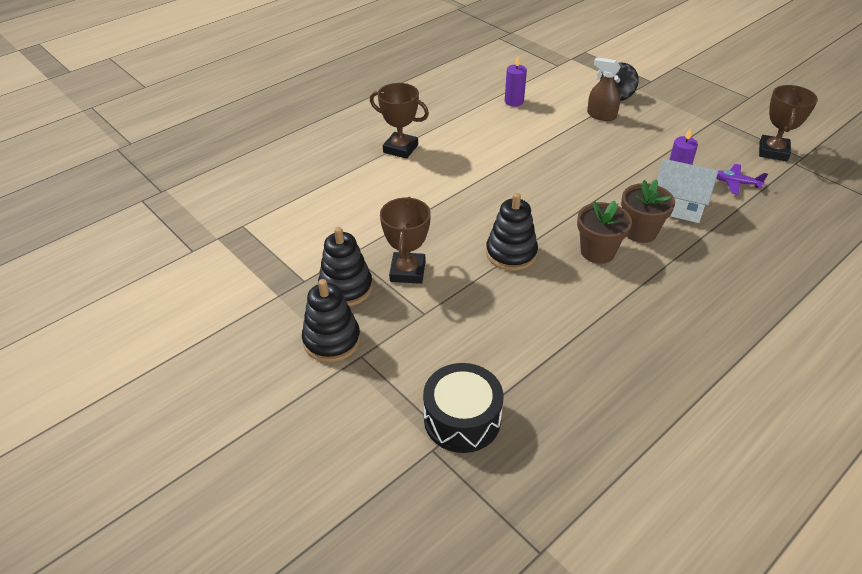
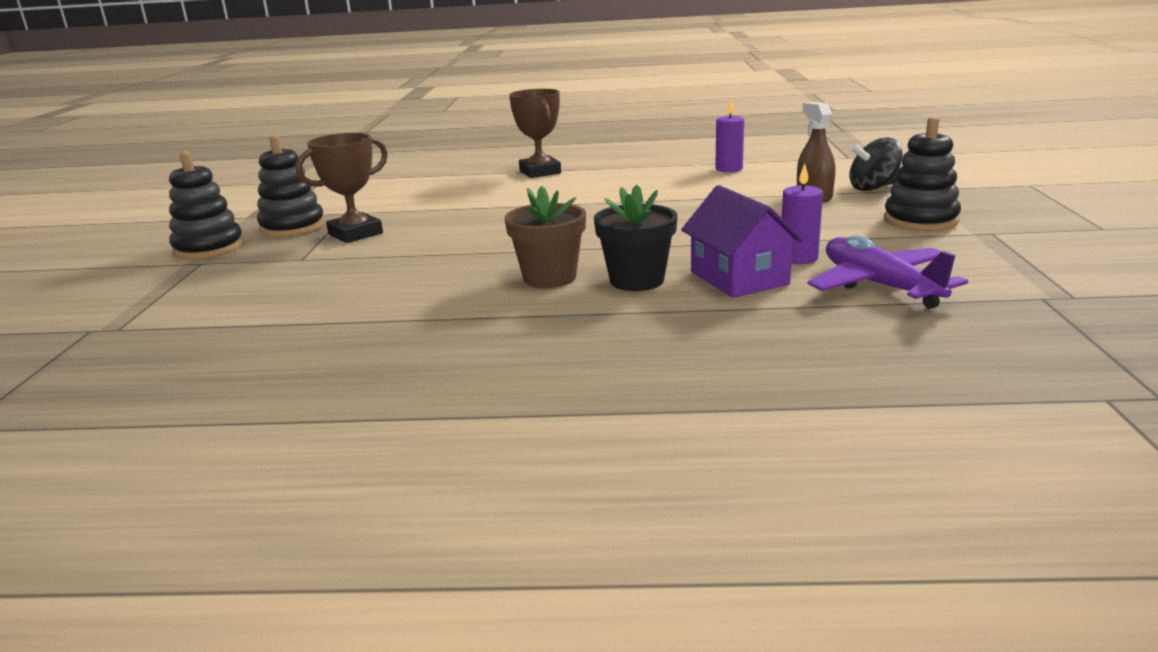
camera: 45 degrees right, 20 degrees down
(462, 419) = (152, 324): black drum -> none
(511, 253) = (464, 251): black stacking toy -> black stacking toy (920, 220)
(640, 231) = (637, 280): brown flower pot -> black flower pot
(678, 206) = (739, 278): white house -> purple house
(735, 183) = (879, 286): purple plane -> purple plane, size x1.75
(773, 152) = (1023, 278): brown trophy -> none

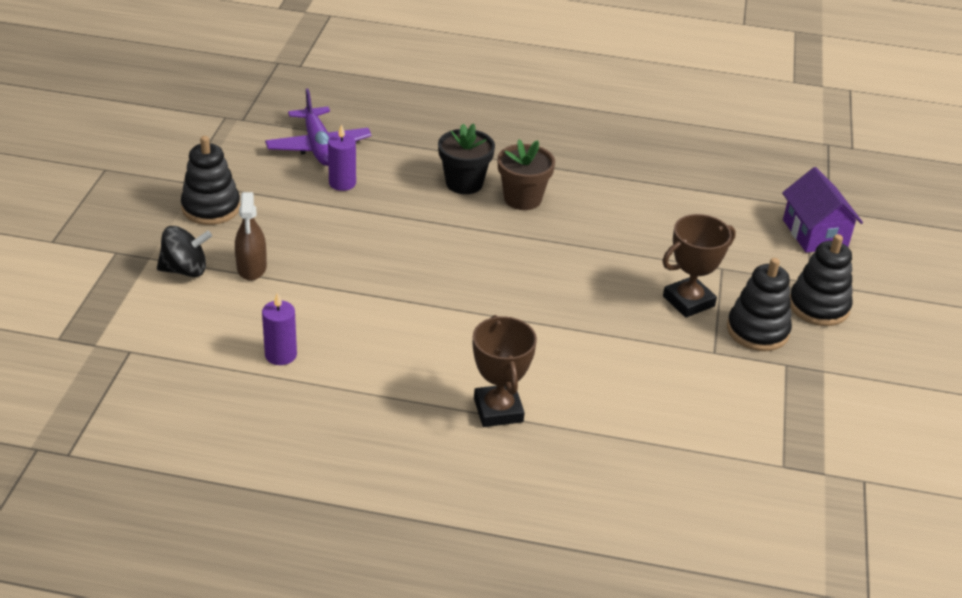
camera: 175 degrees left, 15 degrees up
(739, 278) = (397, 171): purple house -> purple house (814, 233)

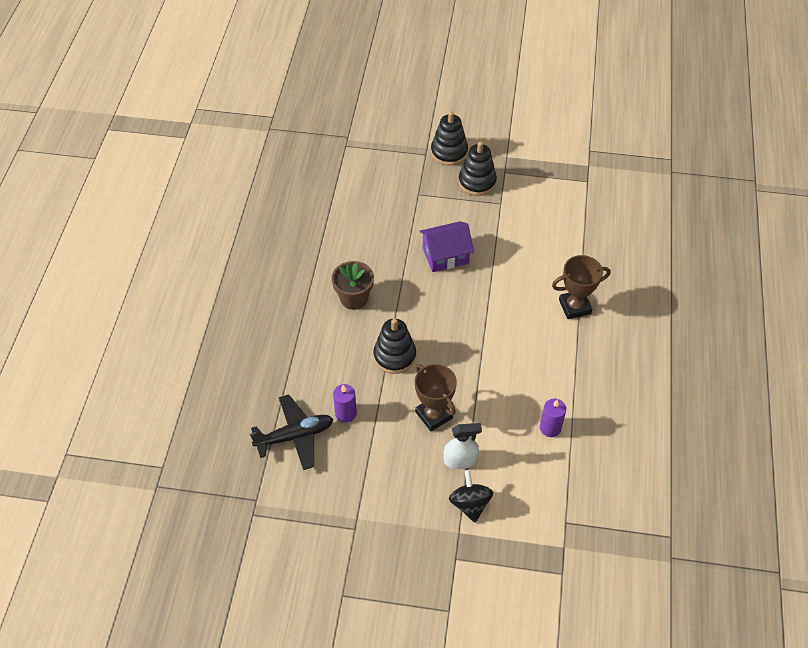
camera: 90 degrees left, 15 degrees up
(211, 208) = (389, 501): black stacking toy -> black stacking toy (394, 356)
(252, 267) = (460, 460): brown spray bottle -> white spray bottle
(318, 146) = (295, 436): purple plane -> black plane
(464, 183) = (337, 334): black flower pot -> none
(688, 301) = (455, 212): brown trophy -> brown trophy (434, 415)
(814, 233) = (375, 146): purple house -> purple house (445, 255)

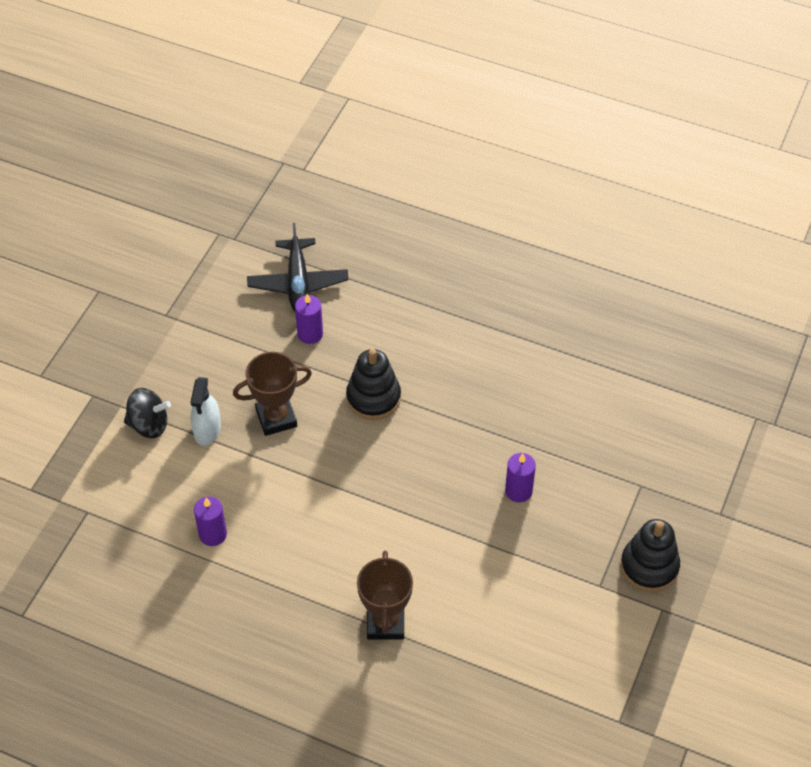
camera: 105 degrees right, 0 degrees up
(354, 298) = (475, 374): brown flower pot -> none
(445, 255) = (518, 491): purple house -> purple candle
(449, 152) = (718, 545): black stacking toy -> none

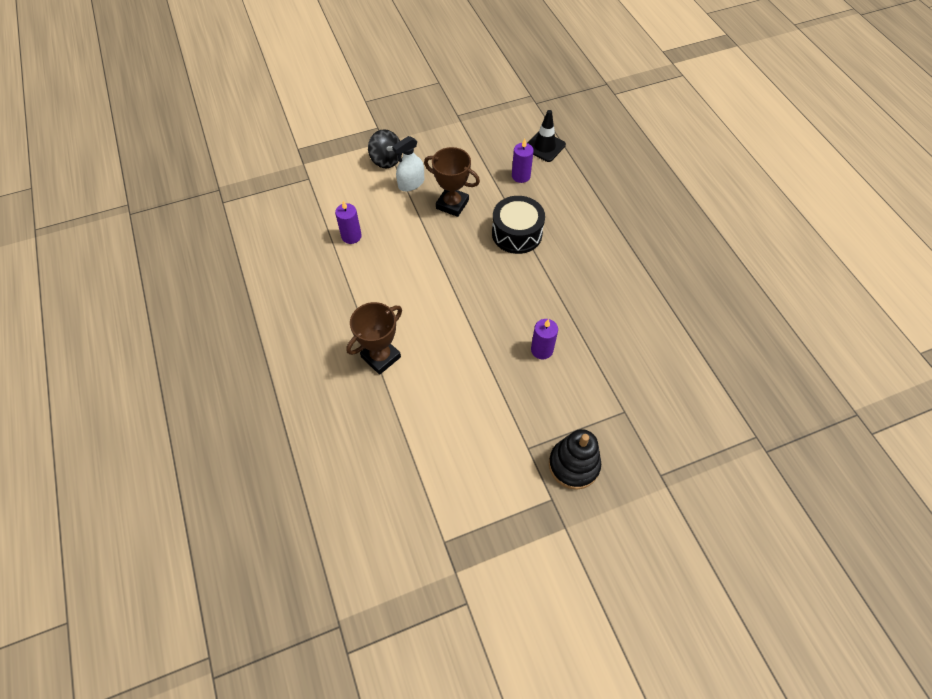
camera: 45 degrees right, 5 degrees up
(298, 283) = (544, 146): black plane -> black traffic cone
(373, 398) = (517, 233): black stacking toy -> black drum

